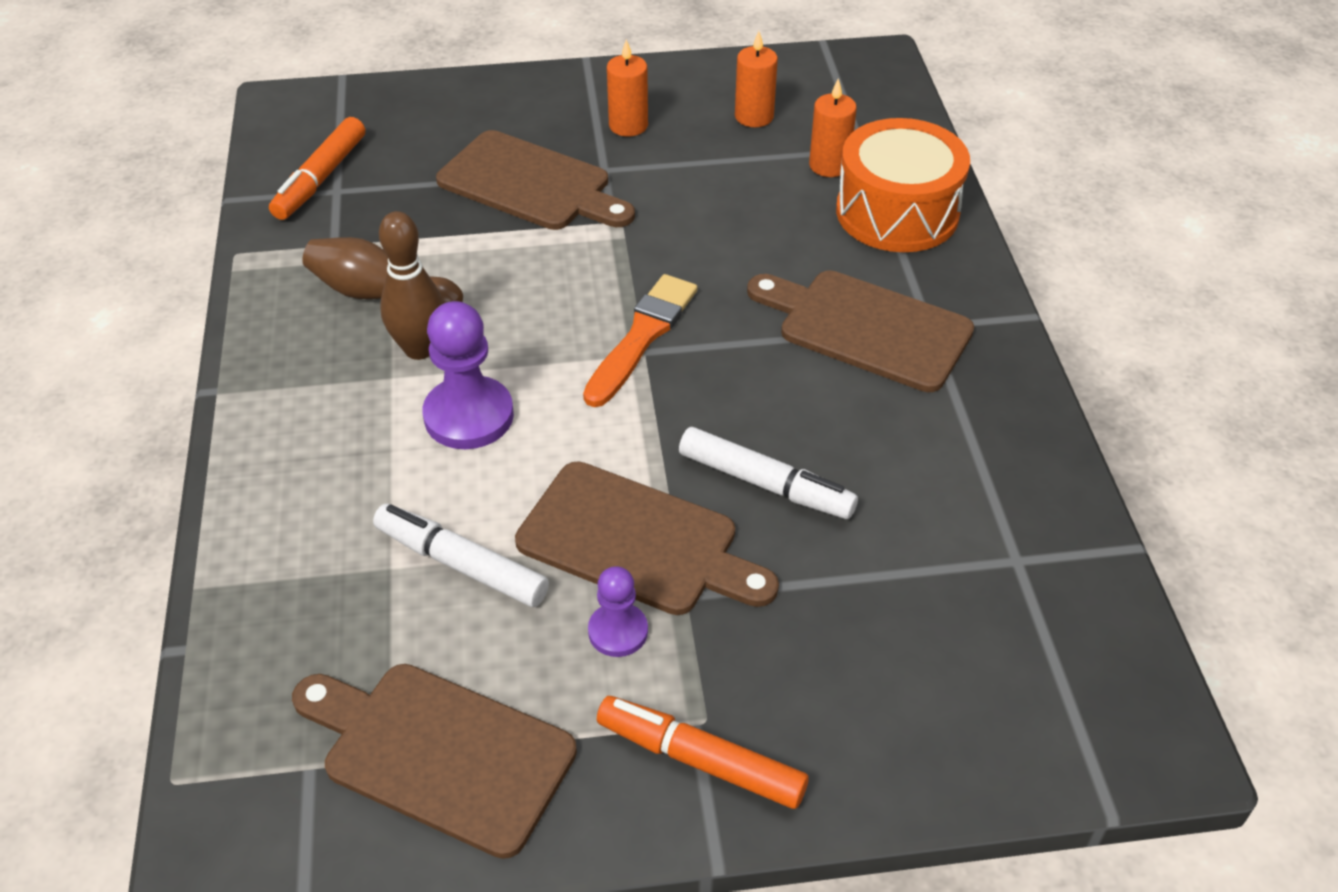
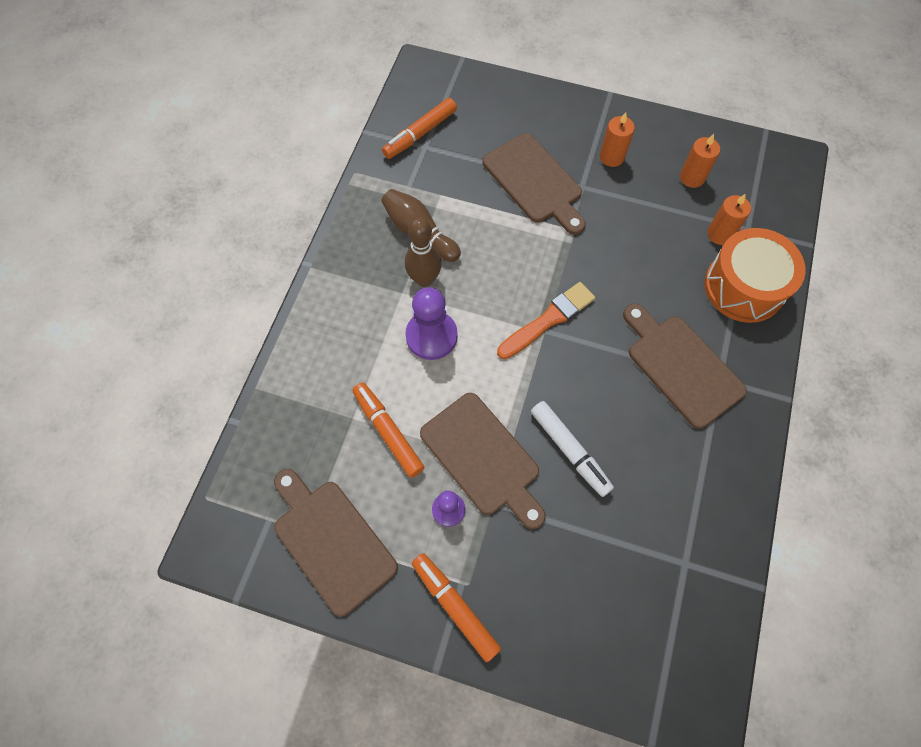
camera: 25 degrees right, 20 degrees up
(461, 564) = (388, 432): white marker -> orange marker

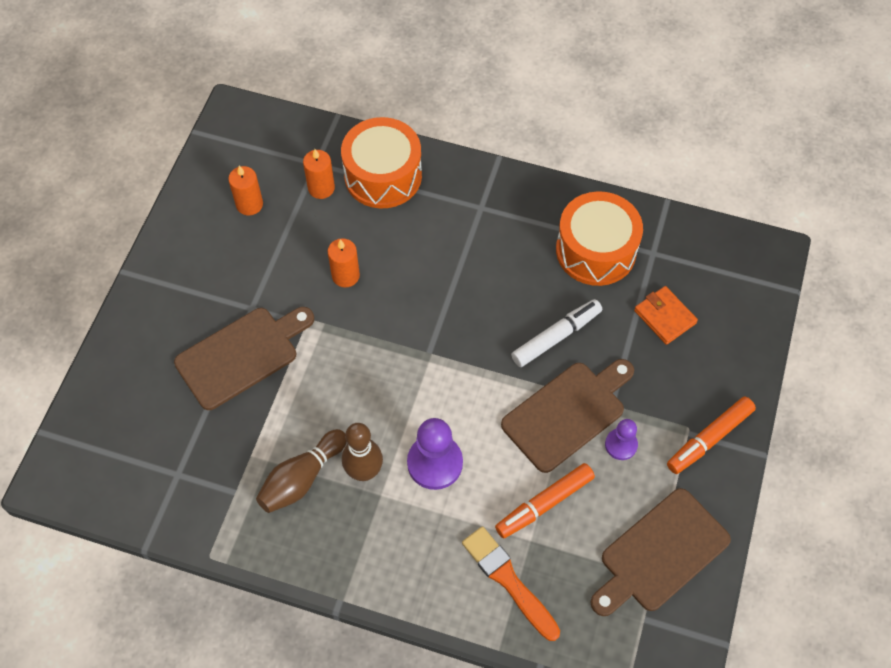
camera: 90 degrees left, 5 degrees down
(420, 134) = (158, 480): orange marker -> none
(548, 320) = (416, 349): orange brush -> orange brush (508, 580)
(602, 570) = (665, 317): none -> orange wallet
(611, 157) = (215, 277): orange candle -> orange candle (345, 275)
(680, 498) = (596, 250): none -> orange drum
(681, 366) = (468, 237): brown cutting board -> none

